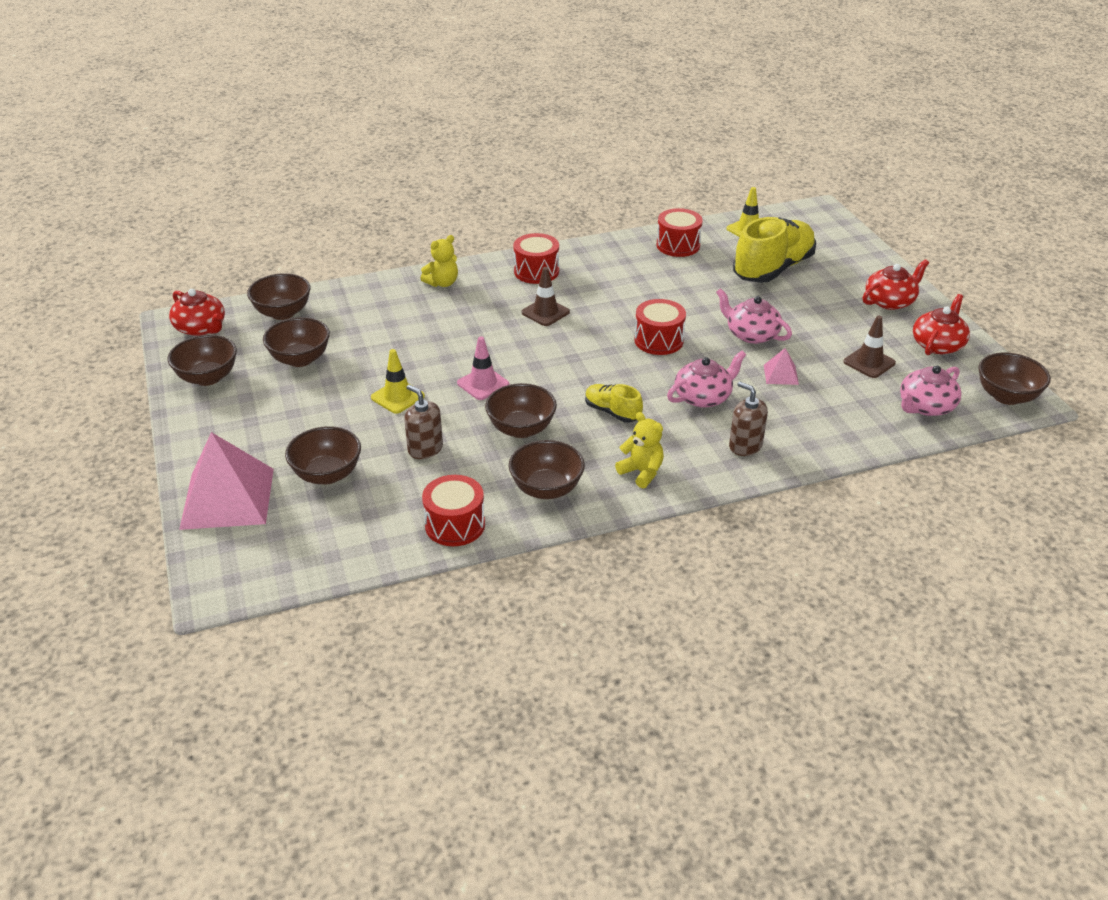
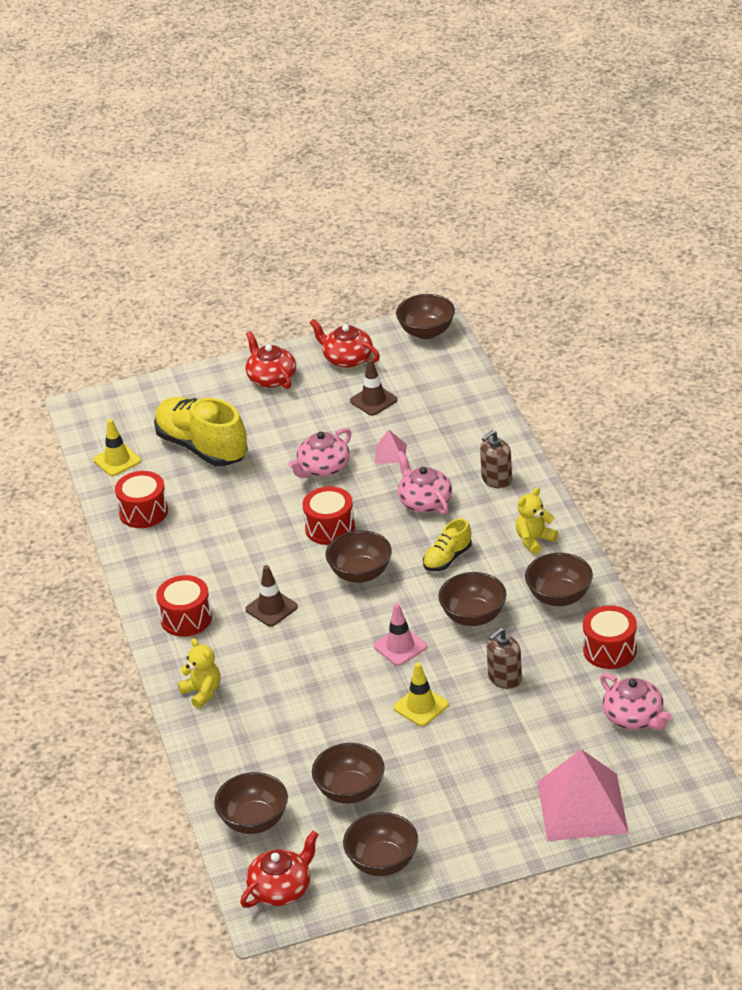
camera: 85 degrees left, 0 degrees up
(327, 474) = (545, 741): brown bowl -> brown bowl (360, 573)
(925, 406) = (440, 376): pink teapot -> pink teapot (634, 717)

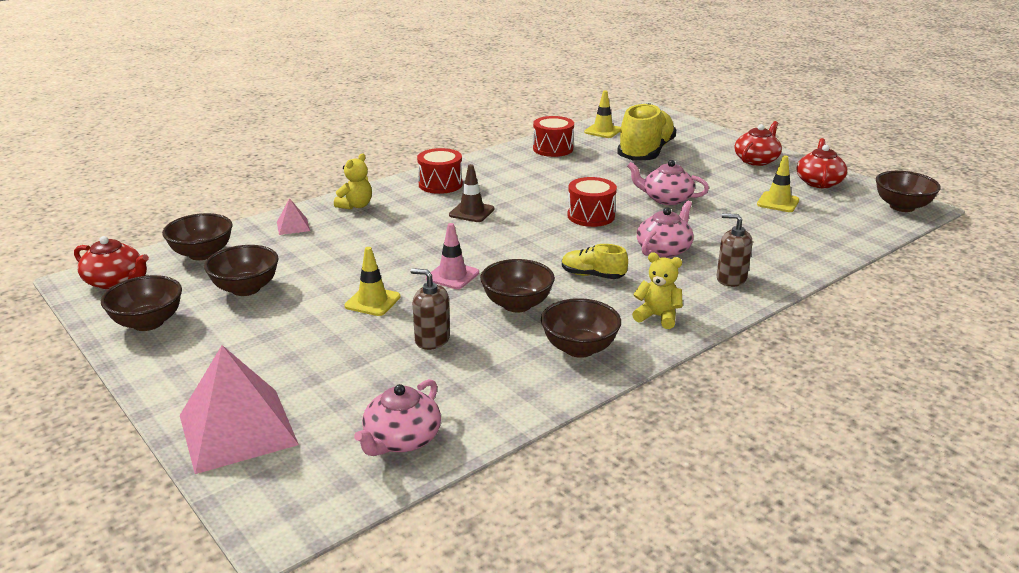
camera: 65 degrees right, 10 degrees down
(360, 573) = (541, 239): brown bowl -> none
(373, 400) = (778, 202): brown traffic cone -> yellow traffic cone
(390, 453) = (715, 222): pink pyramid -> pink pyramid (293, 226)
(610, 650) = (511, 399): red drum -> none

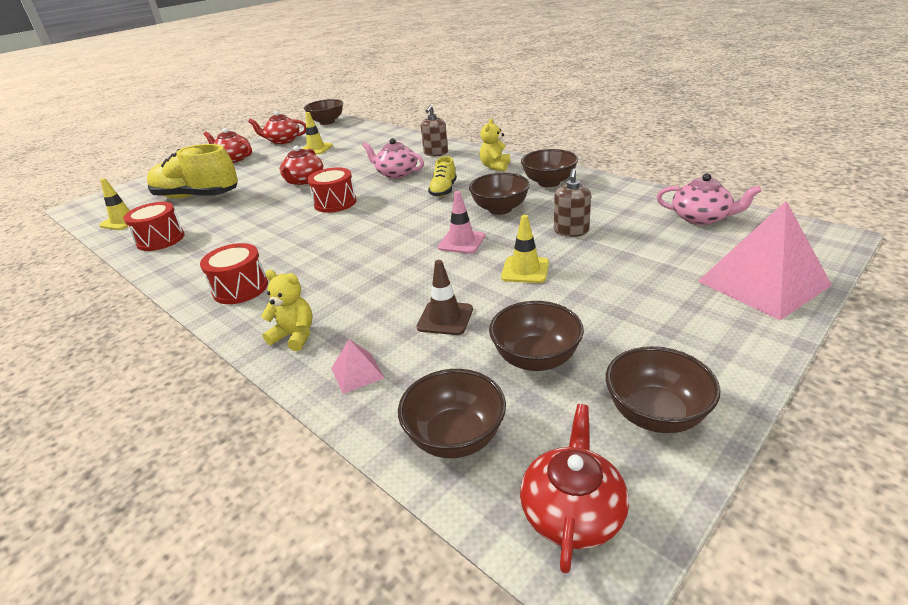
camera: 95 degrees left, 5 degrees up
(471, 212) = (322, 256): brown traffic cone -> brown traffic cone (445, 318)
(666, 199) = (304, 180): pink teapot -> red teapot

